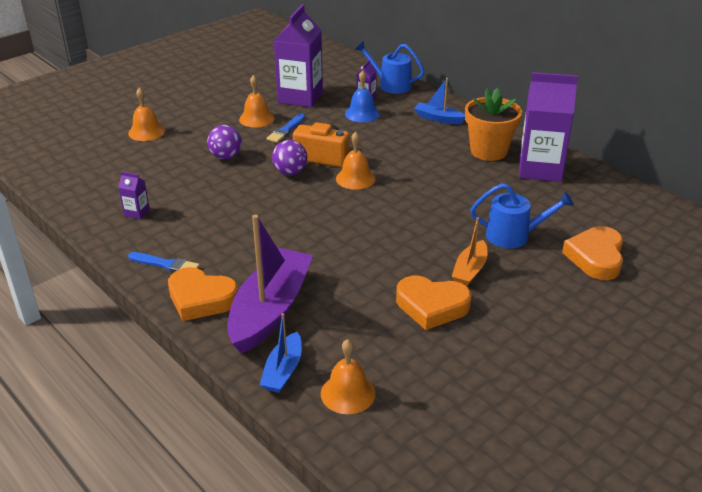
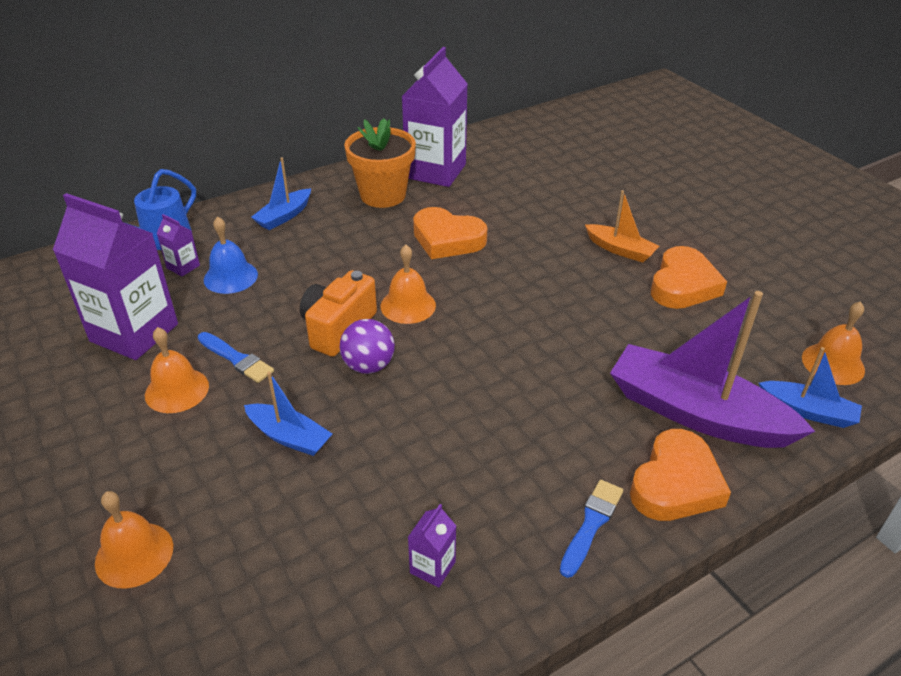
camera: 80 degrees left, 5 degrees up
(226, 157) = (289, 437): purple ball -> blue boat
(513, 236) = (560, 212): blue watering can -> none
(596, 257) = (603, 175): orange heart -> orange heart (447, 239)

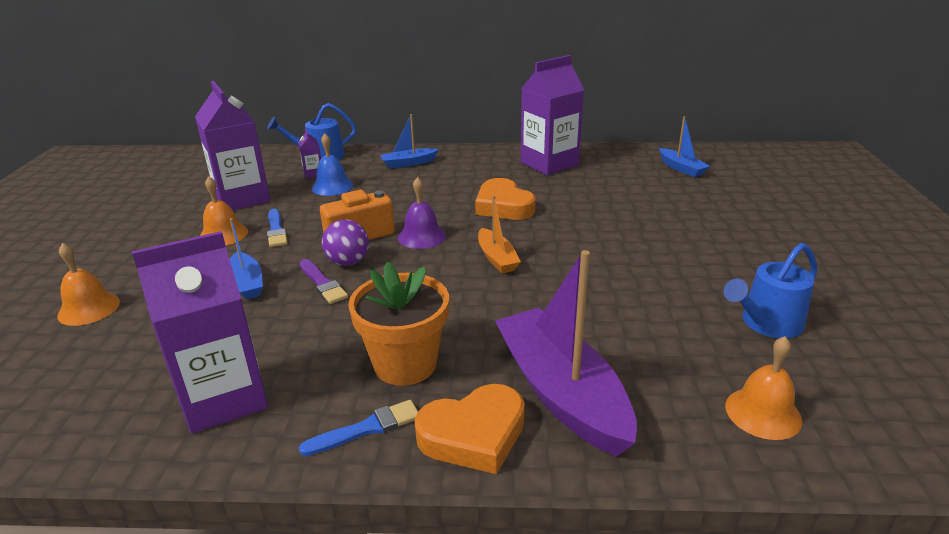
camera: 35 degrees right, 10 degrees down
(372, 401) = (322, 283): none -> purple brush
(383, 195) = (491, 168): orange flower pot -> orange flower pot (405, 364)
(408, 305) = (421, 236): orange bell -> purple bell
(432, 567) = (224, 398): purple carton -> purple carton, size x2.39
(620, 250) = (642, 253): orange boat -> orange boat (497, 258)
(683, 285) = (672, 296): orange heart -> none
(768, 284) = (767, 323): none -> blue watering can
(808, 411) = (681, 439): blue boat -> blue boat (681, 168)

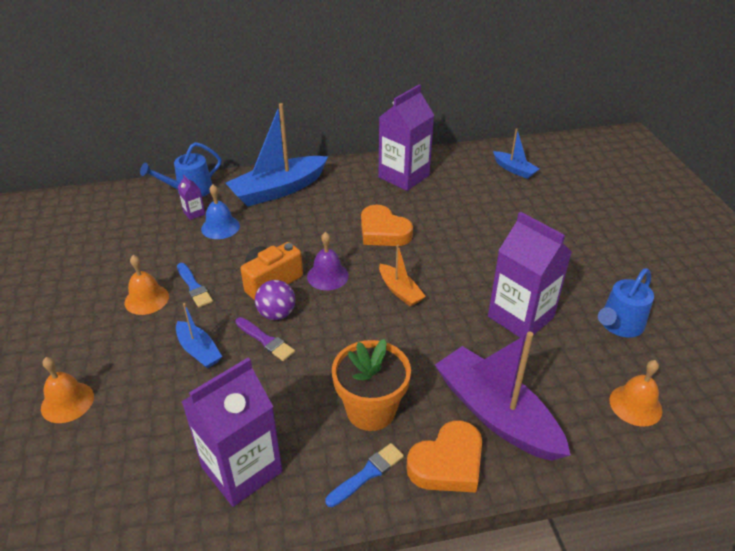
camera: 15 degrees left, 10 degrees up
(242, 198) = (141, 253): purple carton -> purple carton (520, 317)
(408, 163) = (278, 190): blue boat -> blue boat, size x1.98

